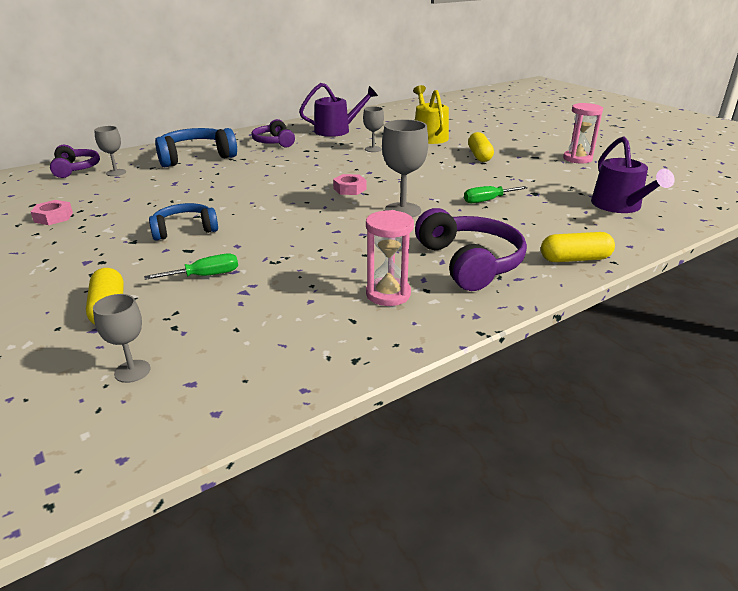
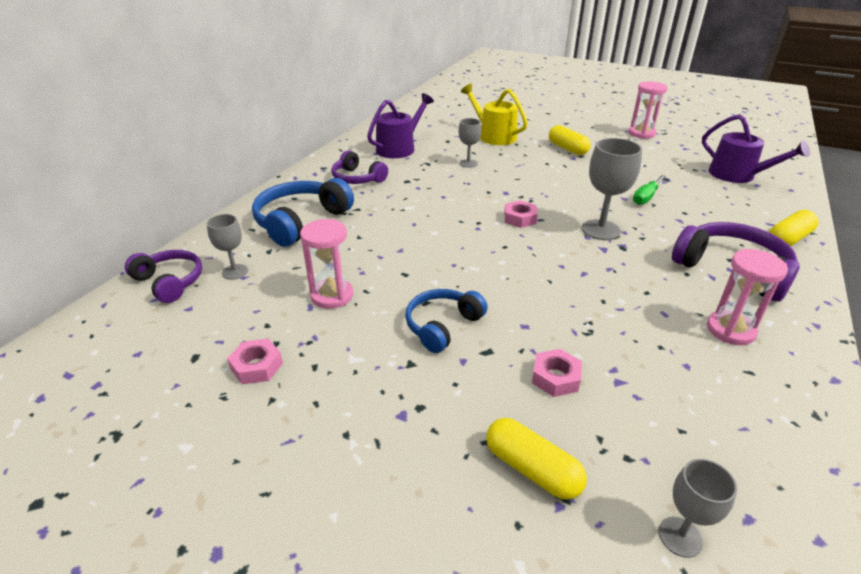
camera: 30 degrees left, 5 degrees up
(148, 197) = (332, 296): none -> pink hourglass
(205, 276) = (555, 377): green screwdriver -> pink nut

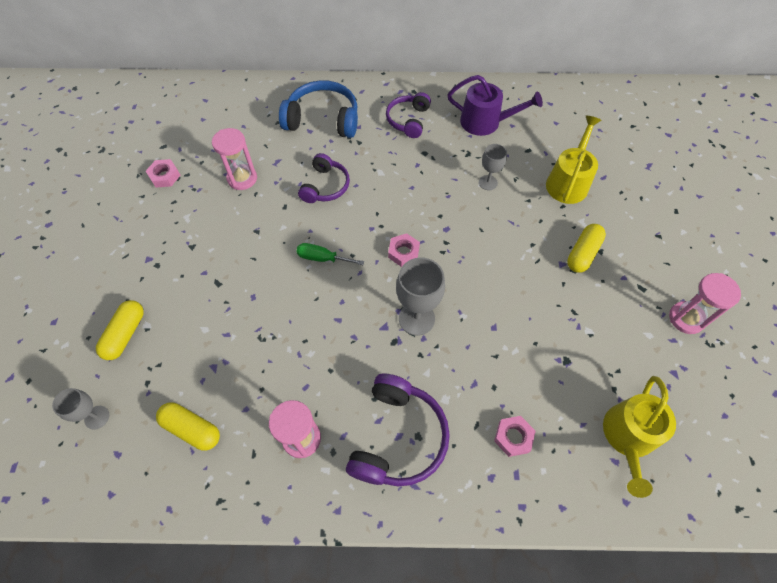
camera: 65 degrees right, 25 degrees up
(169, 282) = (223, 96): purple headphones -> purple headphones (325, 186)
(235, 272) = (246, 119): grey goblet -> none
(442, 326) = (234, 249): blue headphones -> none
(555, 377) = (205, 328): pink nut -> pink nut (513, 437)
(646, 197) = (507, 347): green screwdriver -> green screwdriver (322, 258)
(737, 175) = (628, 437): purple watering can -> yellow watering can
(788, 239) = (489, 493): yellow capsule -> yellow capsule (192, 429)

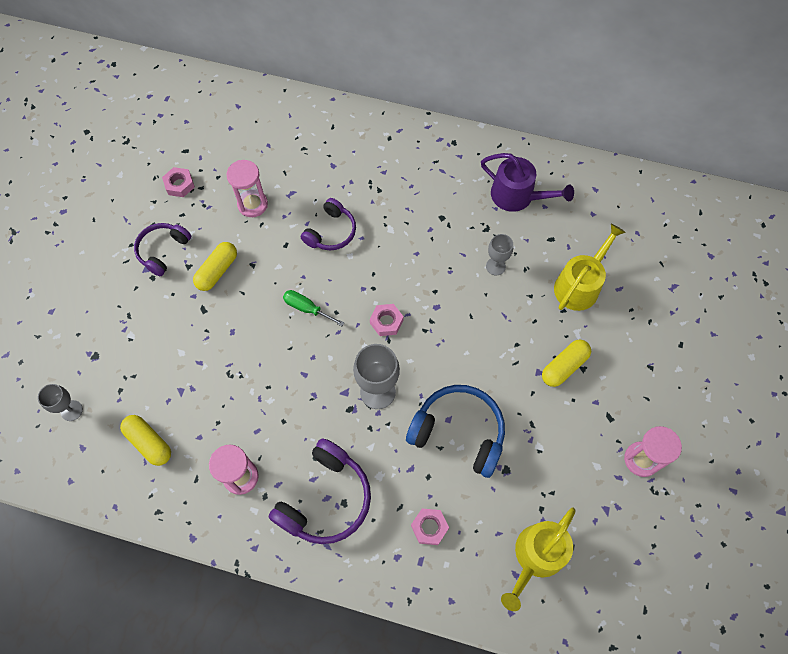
camera: 15 degrees right, 5 degrees up
(125, 334) = (110, 339): yellow capsule -> yellow capsule (217, 271)
(323, 119) = (350, 155): blue headphones -> blue headphones (458, 433)
(408, 120) = (437, 176): purple headphones -> purple headphones (163, 251)

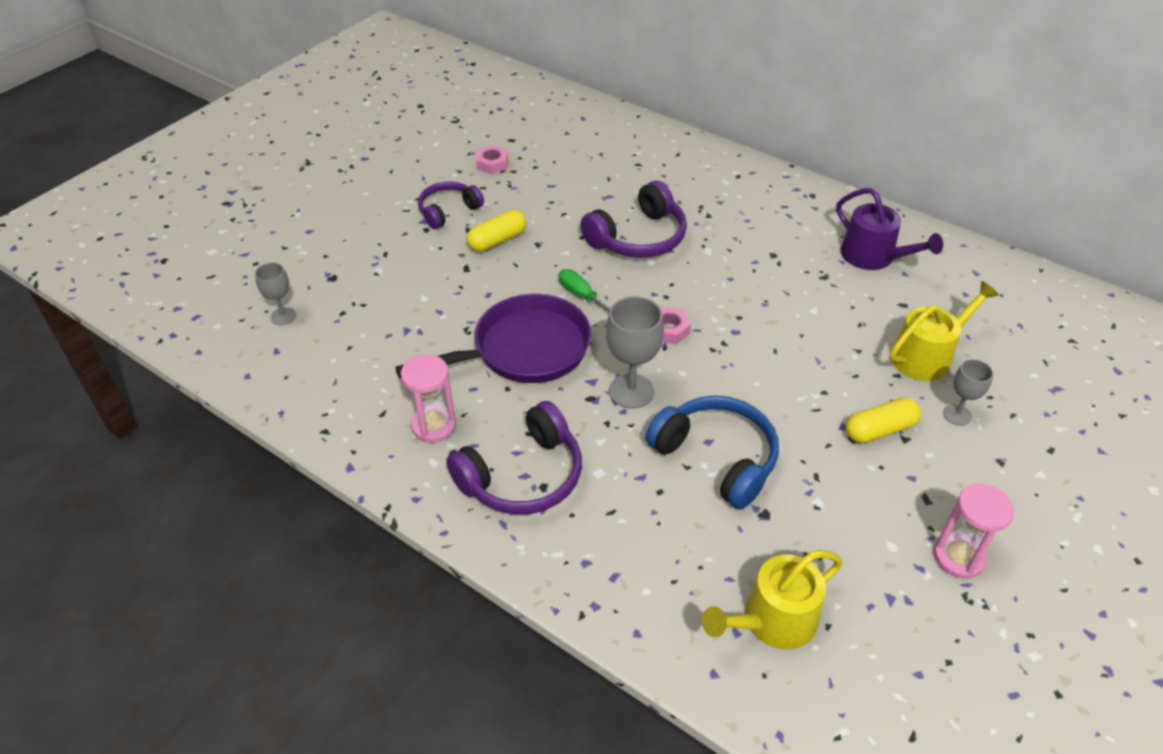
camera: 20 degrees right, 20 degrees down
(149, 442) = (349, 366): yellow capsule -> none
(252, 204) = (561, 196): pink hourglass -> none
(282, 379) = (523, 350): none -> purple pan
(331, 232) = (638, 237): purple headphones -> purple headphones, size x1.56
(429, 527) = (640, 544): pink nut -> none
(495, 266) = (823, 312): grey goblet -> grey goblet (957, 415)

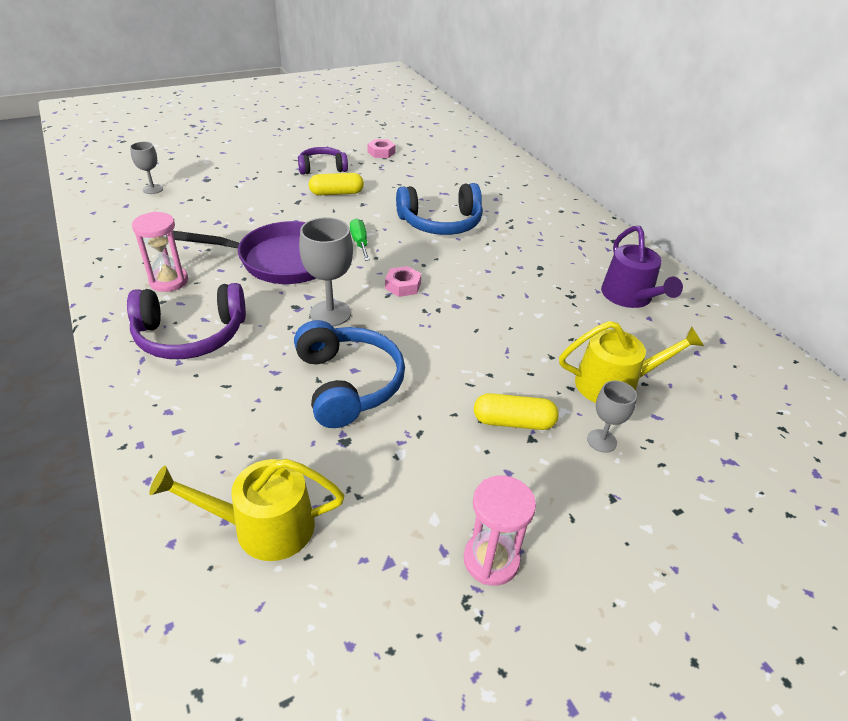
camera: 25 degrees right, 5 degrees down
(638, 237) = (441, 223): purple headphones -> blue headphones

